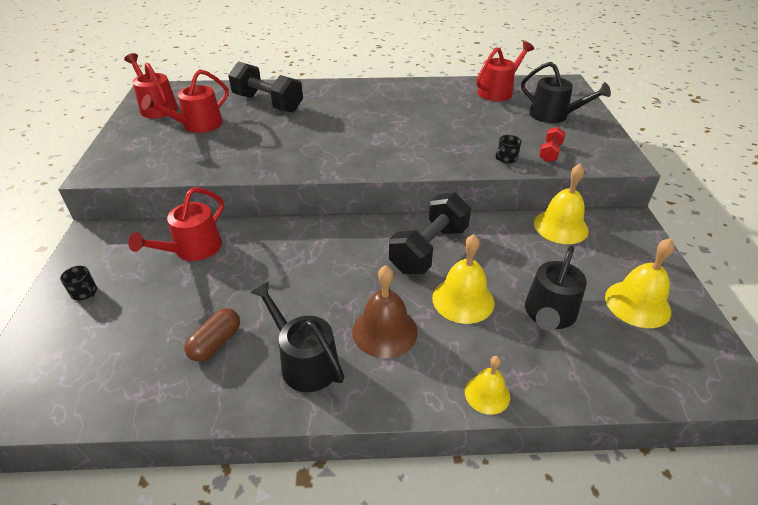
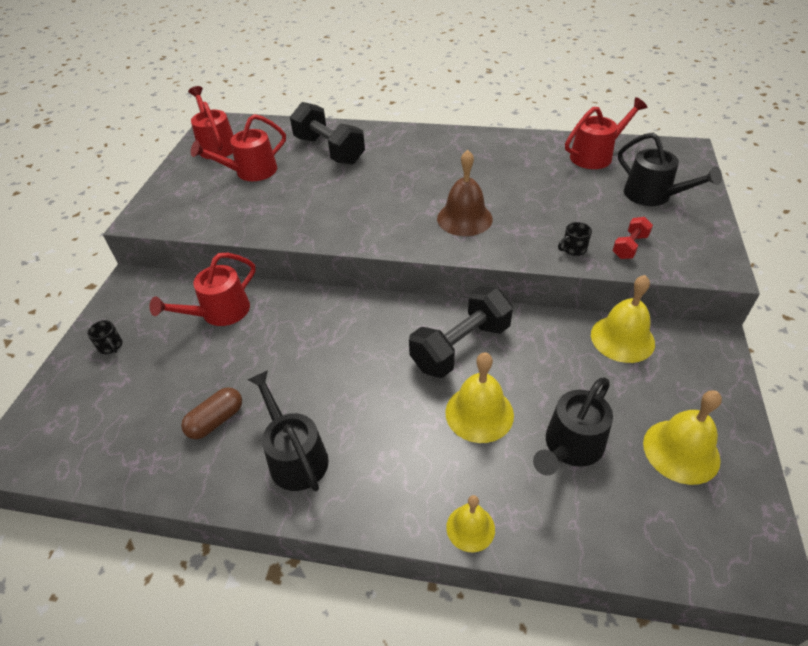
camera: 15 degrees right, 5 degrees up
(385, 331) = (385, 436): brown bell -> brown bell (464, 218)

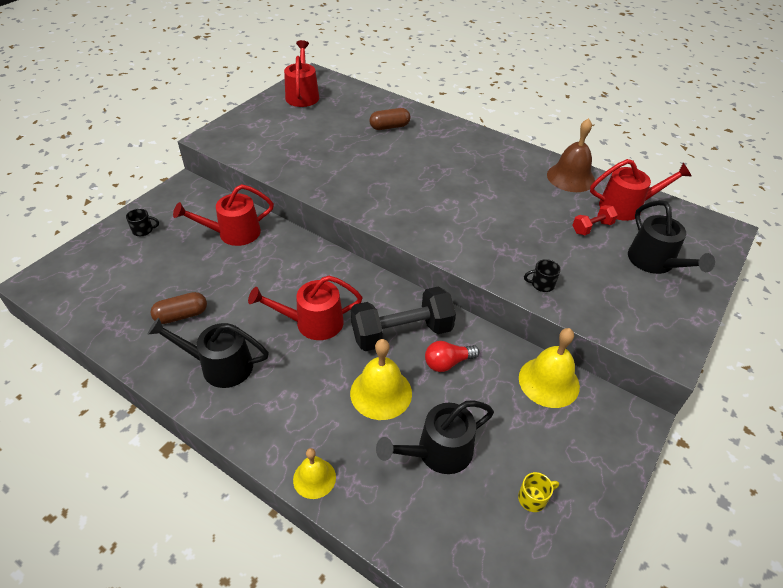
camera: 20 degrees right, 0 degrees up
(110, 346) = (143, 230): black mug -> black mug turned 75 degrees counterclockwise
(251, 172) = (315, 125): red watering can -> red watering can (313, 323)
(295, 456) = (220, 366): black watering can -> black watering can turned 75 degrees counterclockwise
(329, 150) = (389, 127): black dumbbell -> brown capsule
(464, 218) = (463, 223): brown bell -> brown bell (570, 177)
(522, 358) = (448, 363): none -> red light bulb
(629, 247) = (596, 301): red dumbbell -> red dumbbell (592, 228)
(681, 451) = (533, 498): yellow bell -> yellow mug

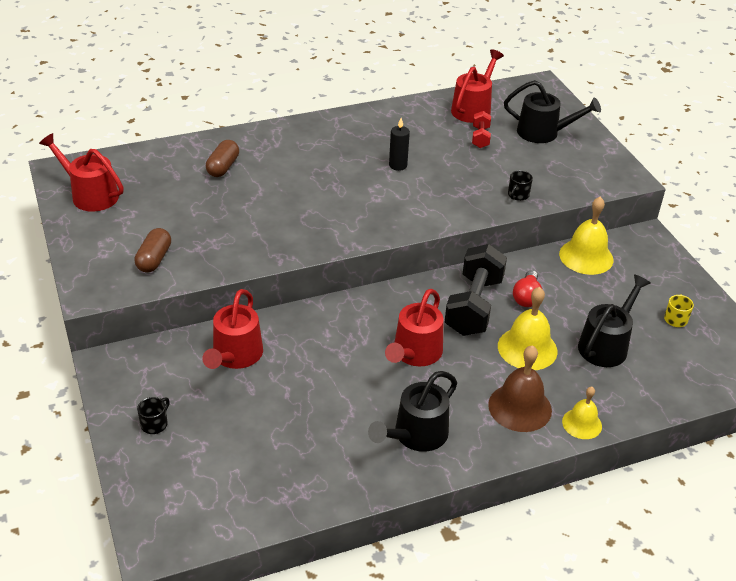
camera: 55 degrees left, 5 degrees down
(181, 315) = (324, 439): brown capsule -> brown capsule (154, 259)
(438, 452) = (606, 345): black watering can -> black watering can turned 150 degrees counterclockwise
(493, 200) = (398, 165): none -> black candle
(570, 177) = (411, 112): brown bell -> brown bell (520, 407)

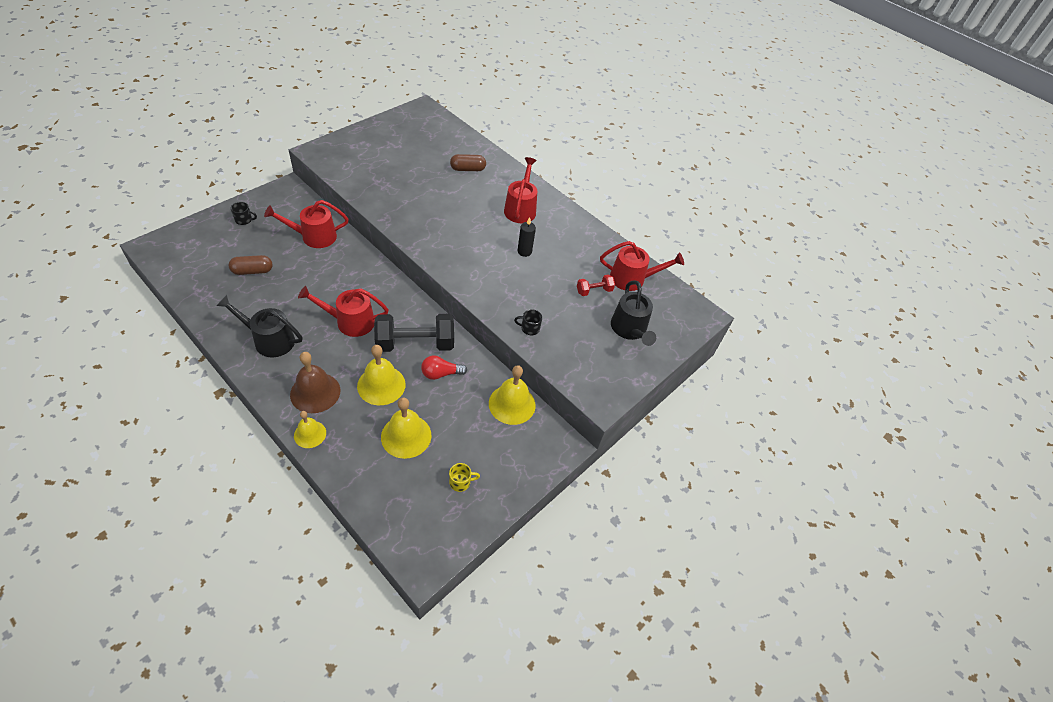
camera: 60 degrees right, 10 degrees up
(90, 195) = (406, 125): red watering can -> red watering can (520, 209)
(154, 259) = (357, 166): brown capsule -> brown capsule (252, 271)
(606, 345) = (406, 436): black watering can -> yellow bell

